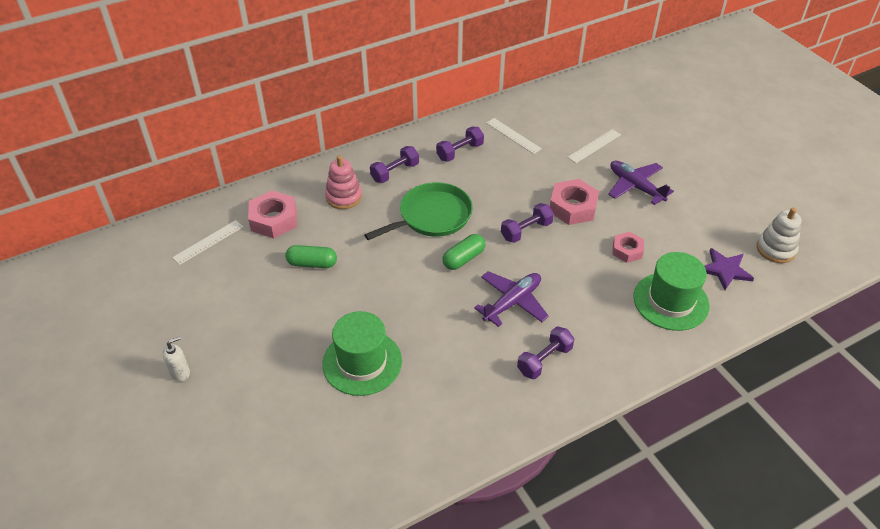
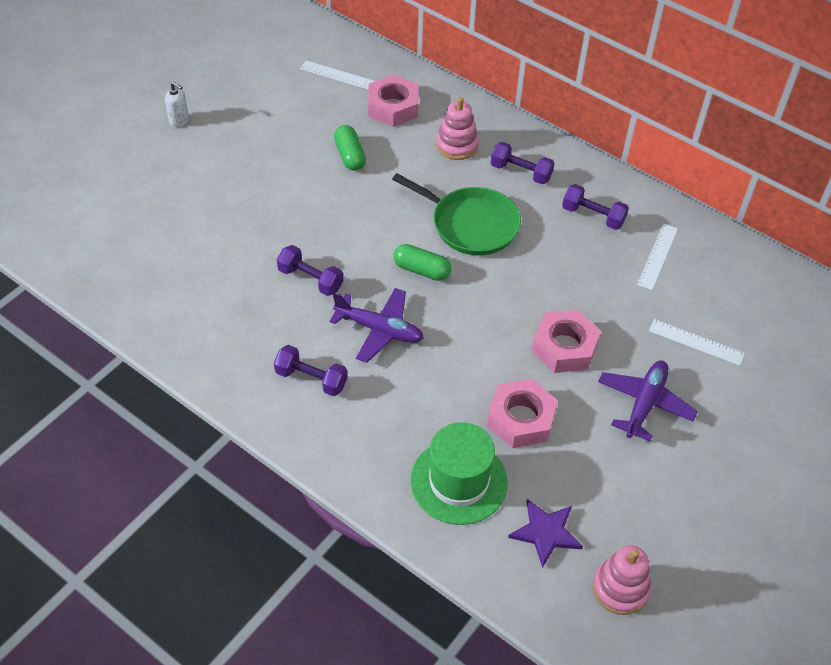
camera: 65 degrees right, 5 degrees up
(362, 362) = (244, 235): green hat -> none
(526, 231) = (497, 313): purple dumbbell -> purple dumbbell (310, 279)
(627, 250) = (521, 419): pink nut -> pink nut, size x1.61
(776, 249) = (620, 588): white stacking toy -> pink stacking toy

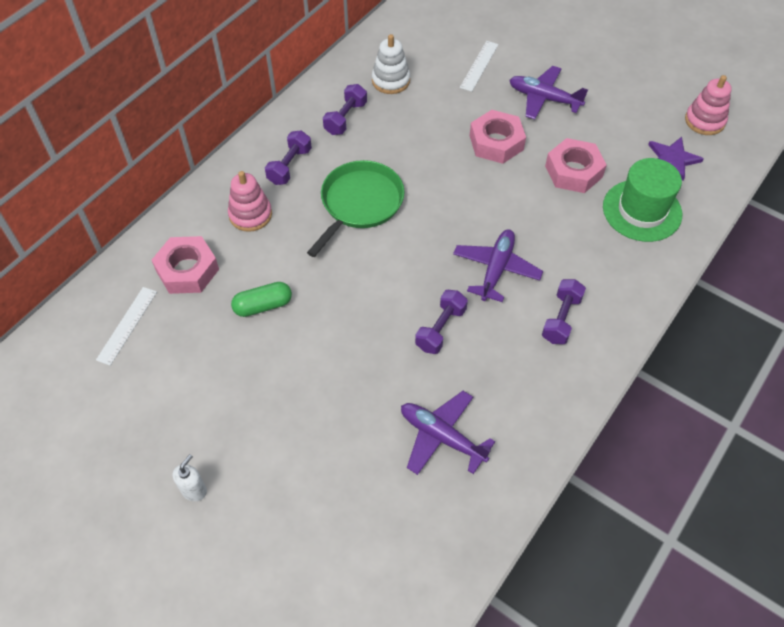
camera: 90 degrees left, 5 degrees up
(195, 273) = (442, 437): none -> purple plane
(422, 270) = (420, 239): green capsule -> none
(657, 256) = (391, 81): white ruler -> white stacking toy

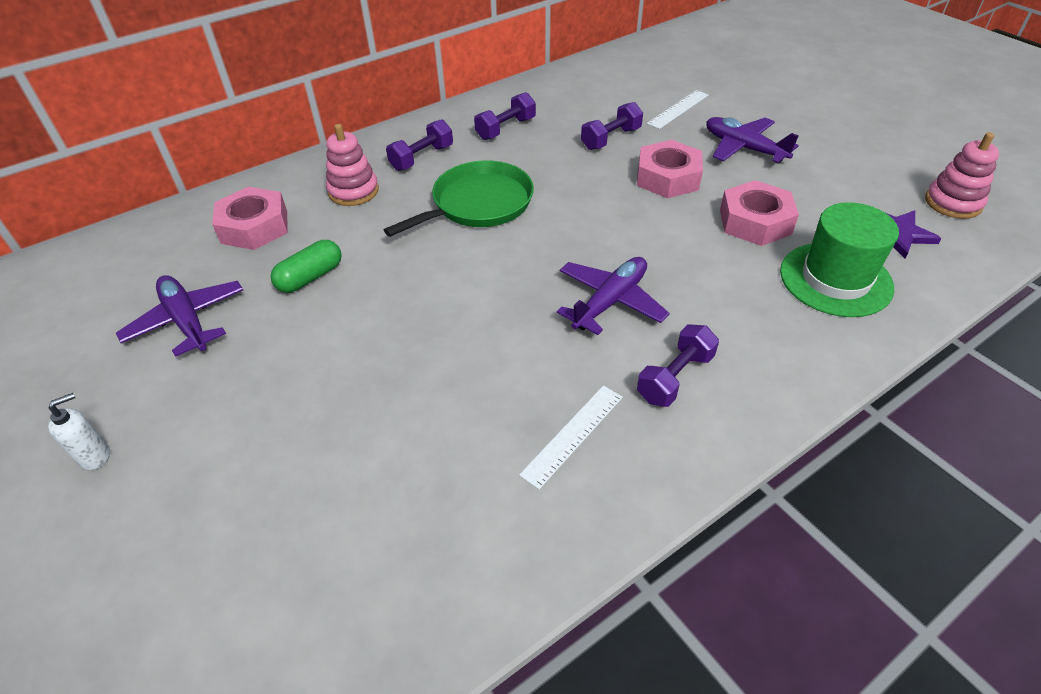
camera: 20 degrees right, 10 degrees down
(127, 325) = (156, 263): white ruler -> white ruler (573, 435)
(263, 306) = (310, 277): green capsule -> green capsule turned 45 degrees counterclockwise
(391, 81) = (572, 106): white stacking toy -> none
(440, 329) = (506, 350): purple dumbbell -> purple dumbbell (611, 139)
(442, 437) = (440, 482): purple plane -> purple plane (187, 321)

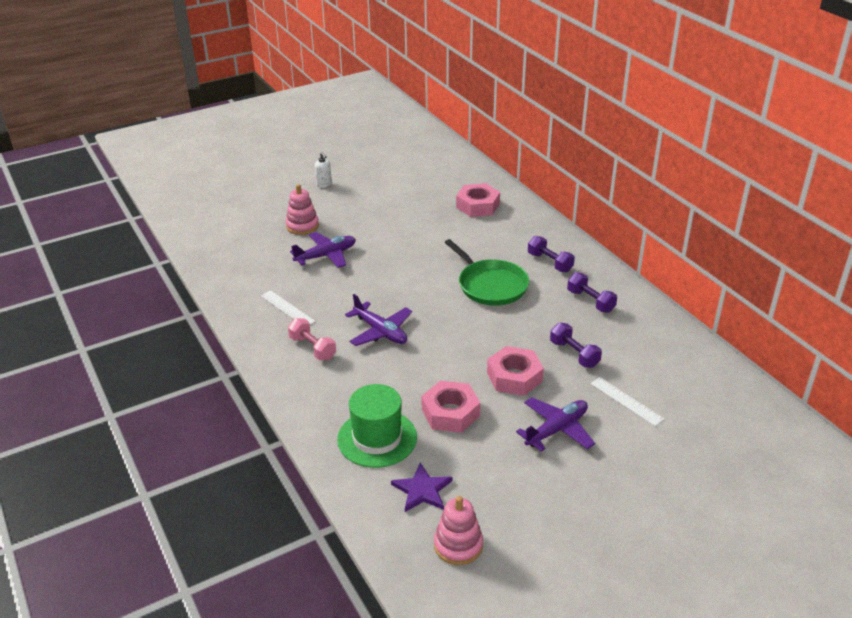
camera: 95 degrees right, 10 degrees down
(187, 321) = (401, 195): purple plane -> purple plane (326, 256)
(310, 277) = (427, 227): green capsule -> none
(353, 191) = (510, 237): pink stacking toy -> pink stacking toy (302, 226)
(675, 377) = (312, 348): purple dumbbell -> pink dumbbell

